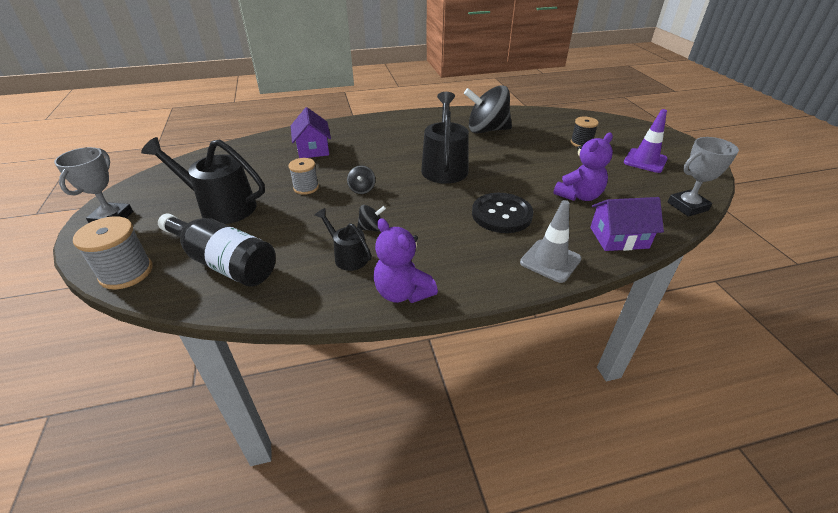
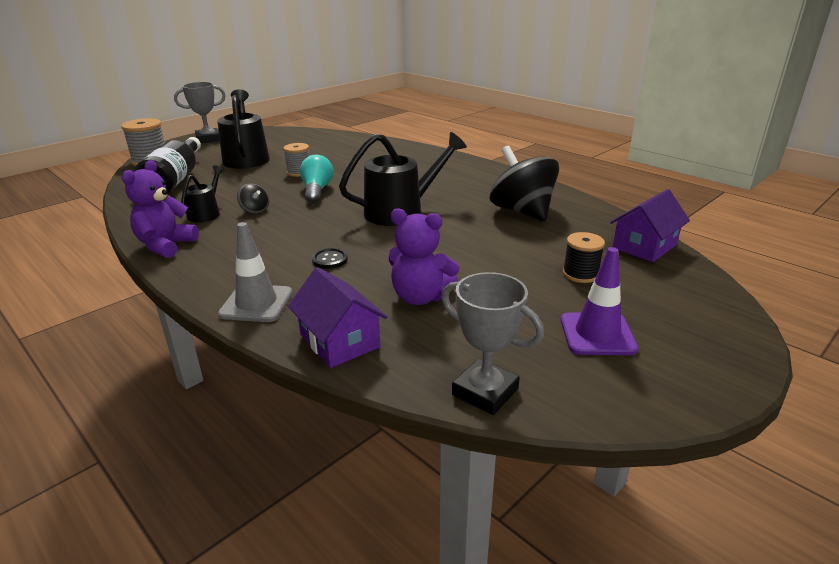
camera: 60 degrees right, 10 degrees down
(313, 149) = (368, 156): purple house -> purple house (644, 246)
(362, 189) = (317, 190): black spinning top -> turquoise light bulb
(501, 214) = (330, 259): black button -> black button, size x0.48

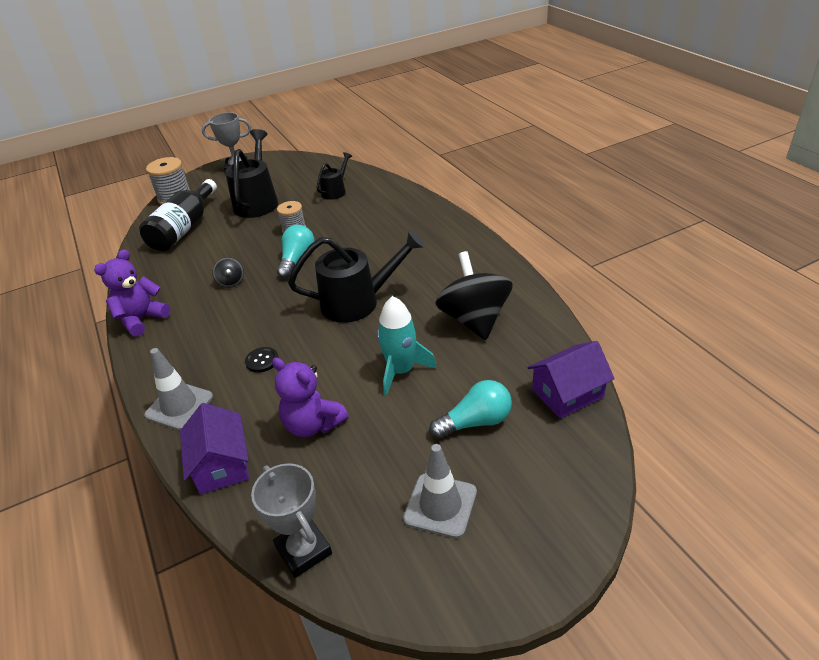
camera: 20 degrees right, 10 degrees up
(206, 213) = (190, 280): black watering can -> black watering can (336, 191)
(481, 250) = (401, 371): none -> turquoise rocket
(580, 274) = (475, 422): black spool -> turquoise light bulb
(597, 334) = (440, 505): purple traffic cone -> grey traffic cone

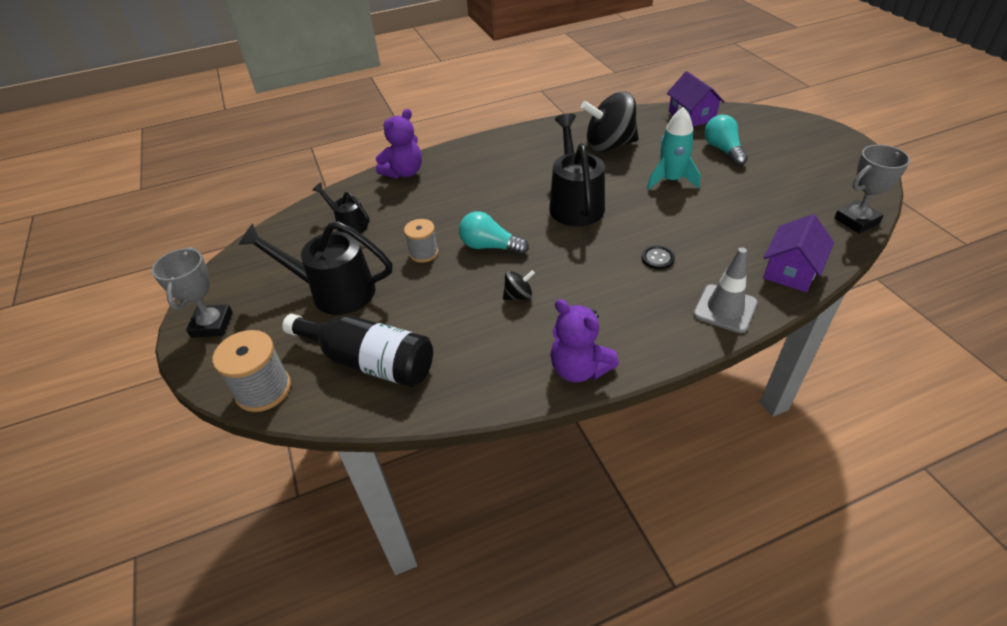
camera: 85 degrees left, 5 degrees up
(221, 464) = (791, 270): purple house -> purple house turned 45 degrees counterclockwise
(313, 424) = (736, 222): purple teddy bear -> purple teddy bear (404, 173)
(440, 505) = (800, 166): grey traffic cone -> none

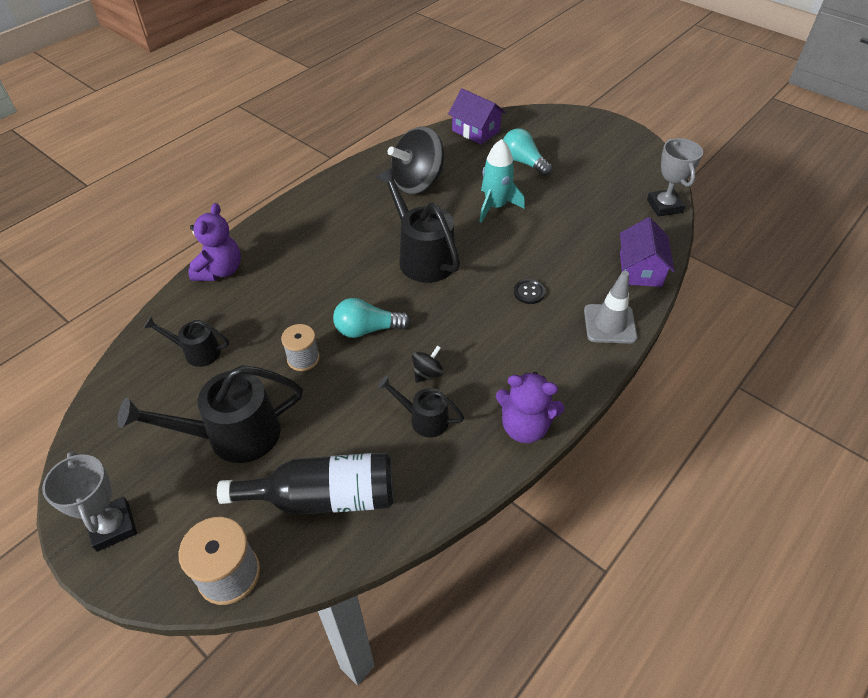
camera: 30 degrees left, 5 degrees up
(490, 331) = (423, 419): none -> black watering can
(856, 221) = (664, 206): grey trophy -> grey trophy turned 45 degrees counterclockwise

